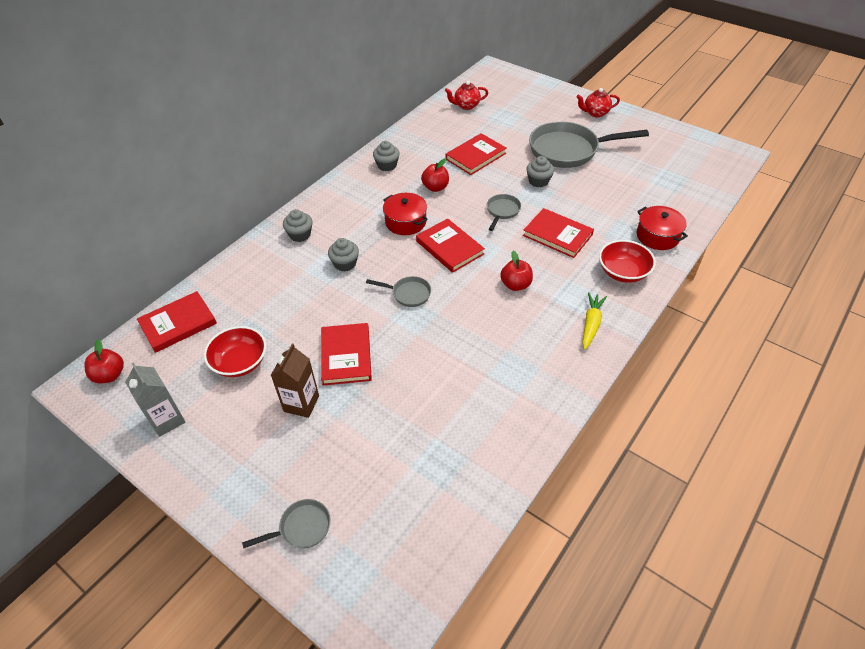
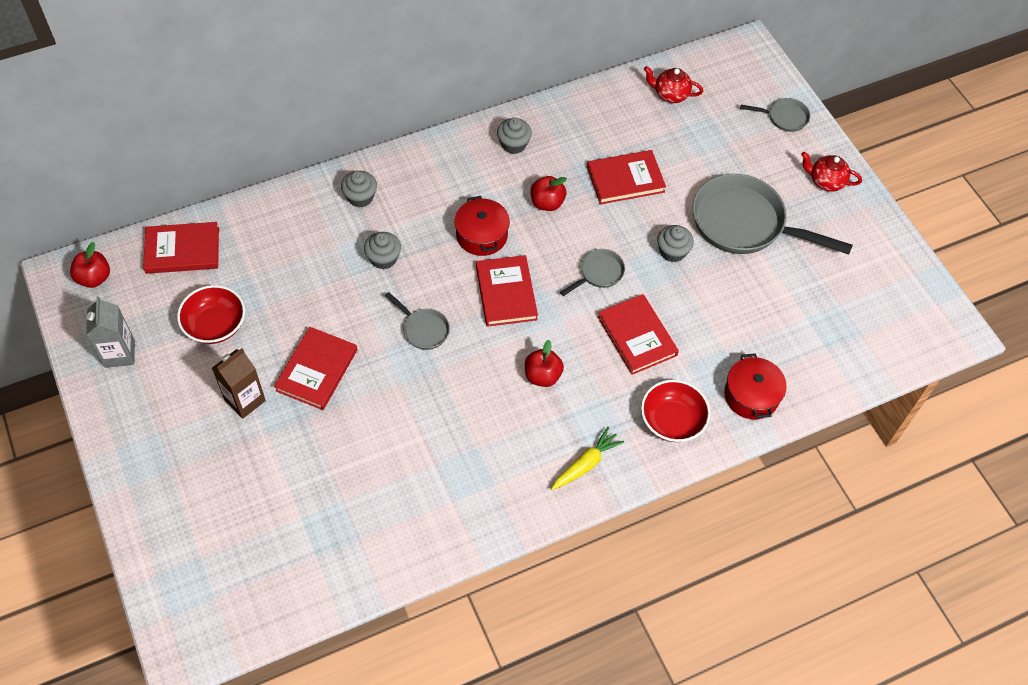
camera: 25 degrees right, 10 degrees up
(301, 528) = (174, 522): grey pan -> grey pan (784, 117)

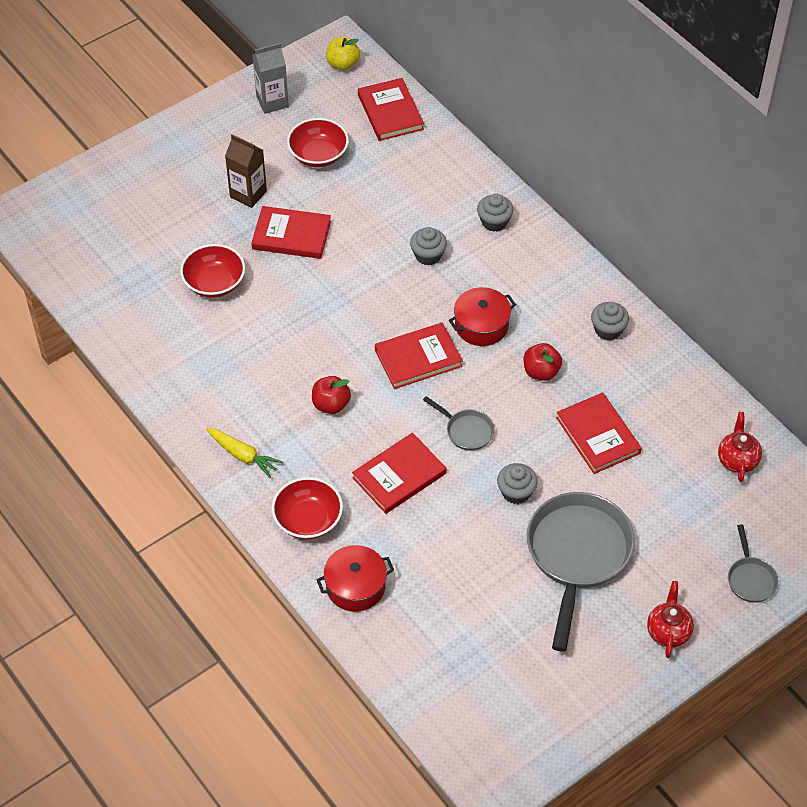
camera: 80 degrees right, 5 degrees down
(94, 278) = (343, 64): red apple -> yellow apple
(357, 453) = (214, 283): none -> red bowl
(423, 329) = (357, 302): grey pan -> none

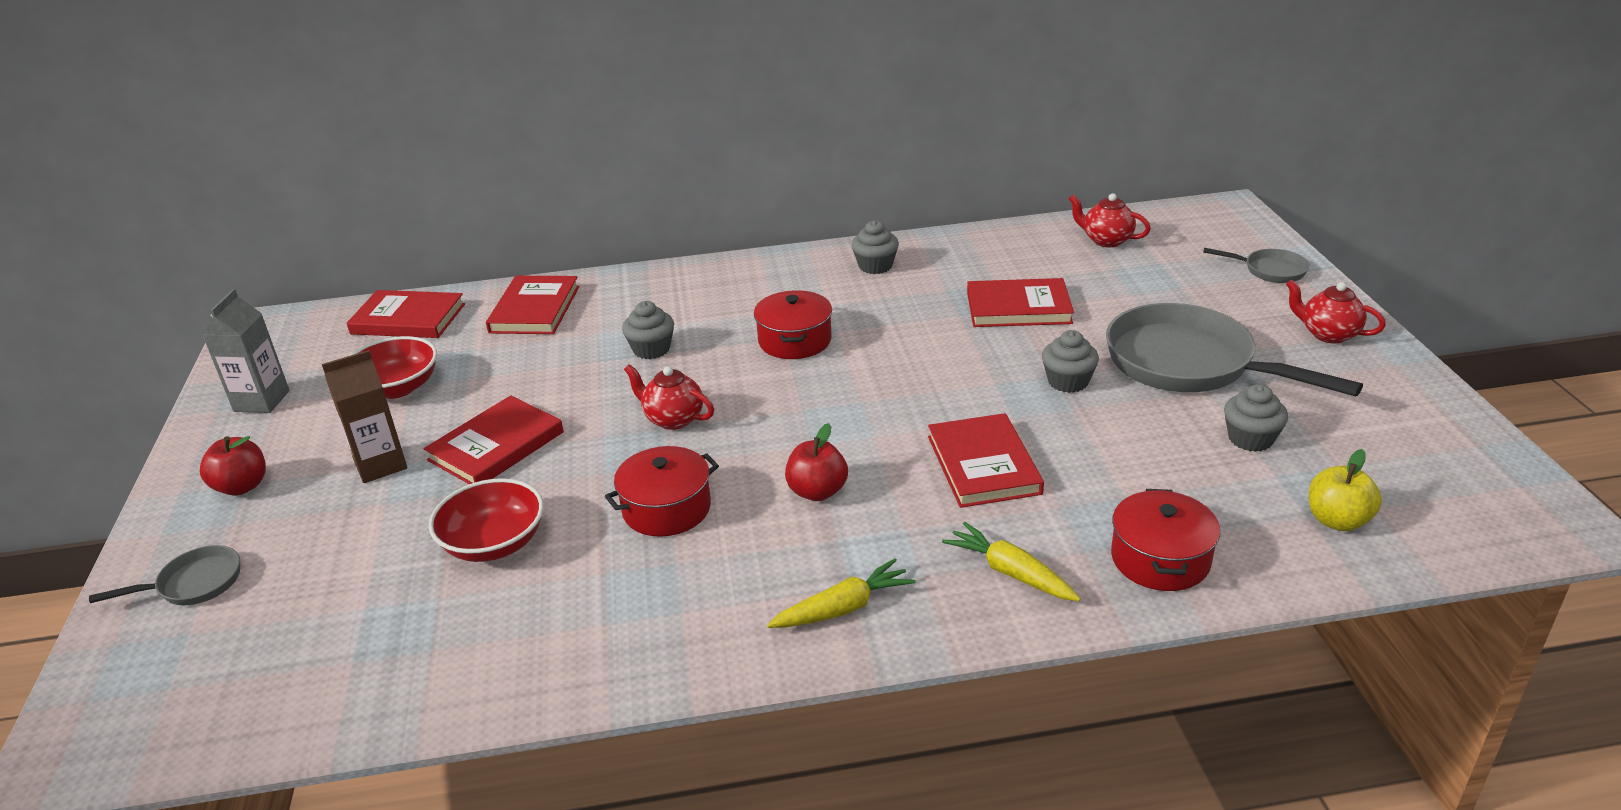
camera: 60 degrees left, 20 degrees down
(280, 342) = (666, 508): none -> red pot
(308, 520) = (1010, 573): red bowl -> yellow carrot
(343, 64) = (288, 332): yellow apple -> yellow apple (1337, 520)
(361, 304) = (673, 419): none -> red teapot
(418, 358) = (802, 398): red book -> red book (535, 309)
(466, 431) = (947, 392): grey pan -> grey pan (194, 584)
(494, 222) = (653, 294): grey cupcake -> grey cupcake (1250, 439)
(541, 372) = (898, 319): red apple -> red apple (242, 486)

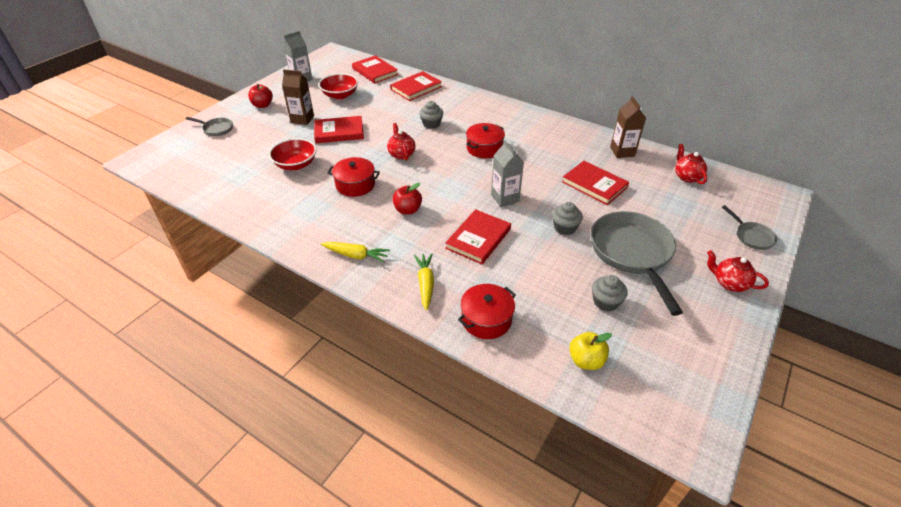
camera: 40 degrees right, 10 degrees up
(875, 266) = (561, 134): grey cupcake -> none
(932, 390) = (505, 198): none -> grey carton
(987, 249) = (622, 152): none -> brown carton
(1328, 334) = (729, 283): red teapot -> red teapot turned 45 degrees counterclockwise

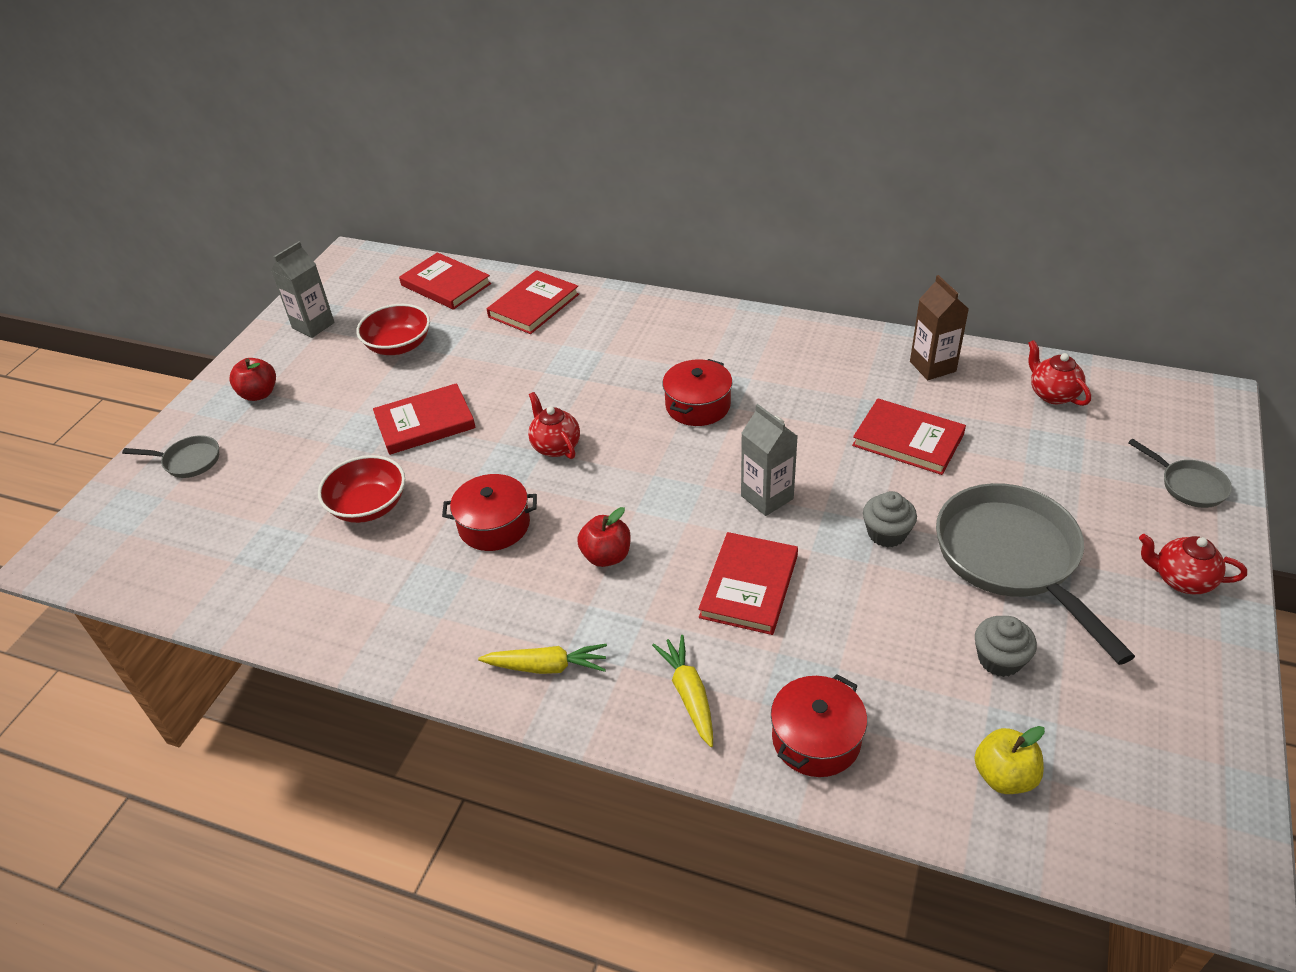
camera: 10 degrees left, 0 degrees up
(302, 119) = (346, 409): brown carton -> none
(431, 124) = (587, 374): grey cupcake -> none

